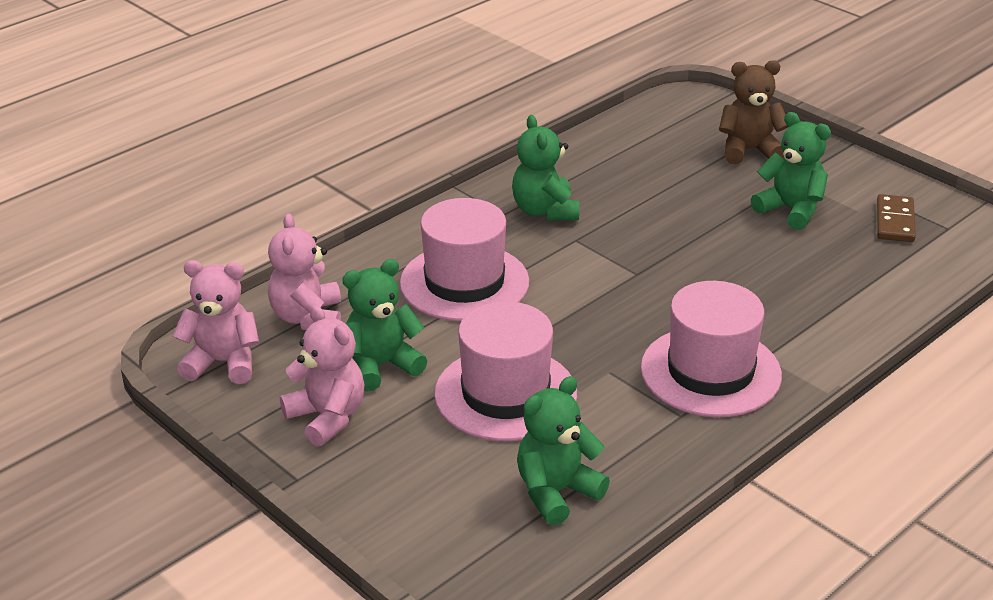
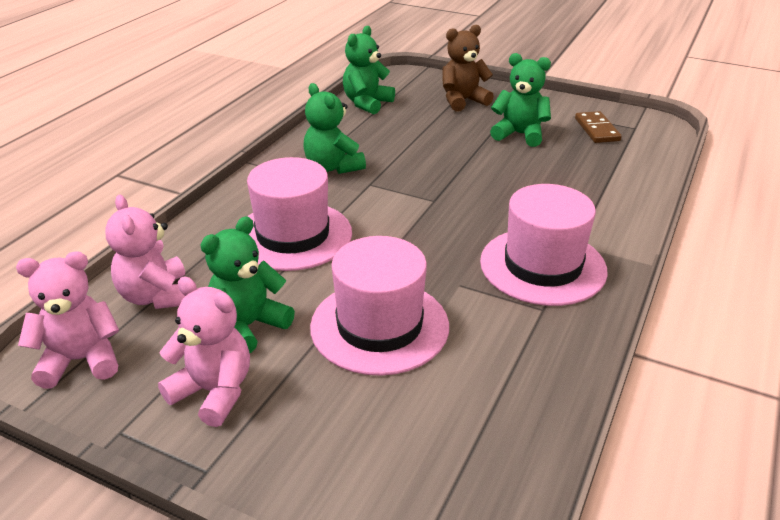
camera: 20 degrees left, 0 degrees up
(556, 492) = (479, 412): green teddy bear -> green teddy bear (367, 103)

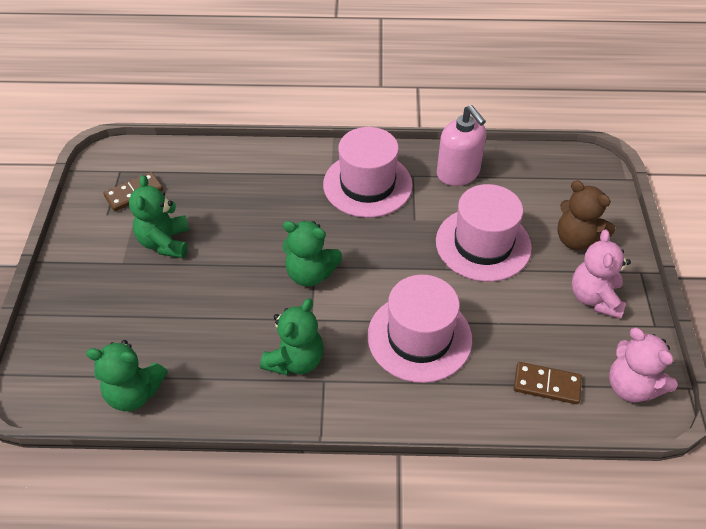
camera: 115 degrees left, 15 degrees up
(156, 296) = (547, 384): pink teddy bear -> brown domino
(248, 326) = (533, 311): green teddy bear -> green teddy bear (310, 273)
(463, 101) = (98, 307): brown teddy bear -> brown teddy bear (577, 239)
(527, 354) = (458, 173): none -> pink soap dispenser

